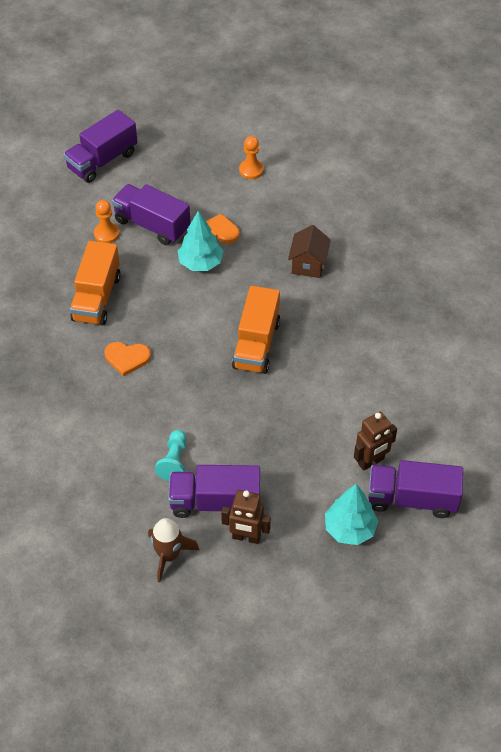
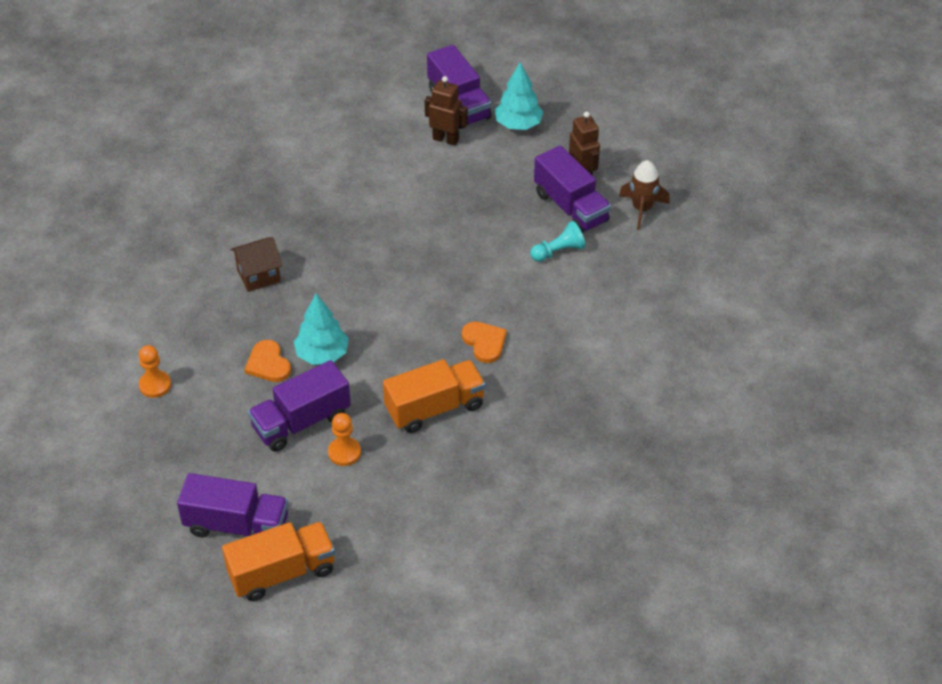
camera: 125 degrees left, 5 degrees down
(152, 225) = (301, 422): purple truck -> purple truck turned 60 degrees clockwise
(256, 344) = (388, 263): orange truck -> orange truck (282, 572)

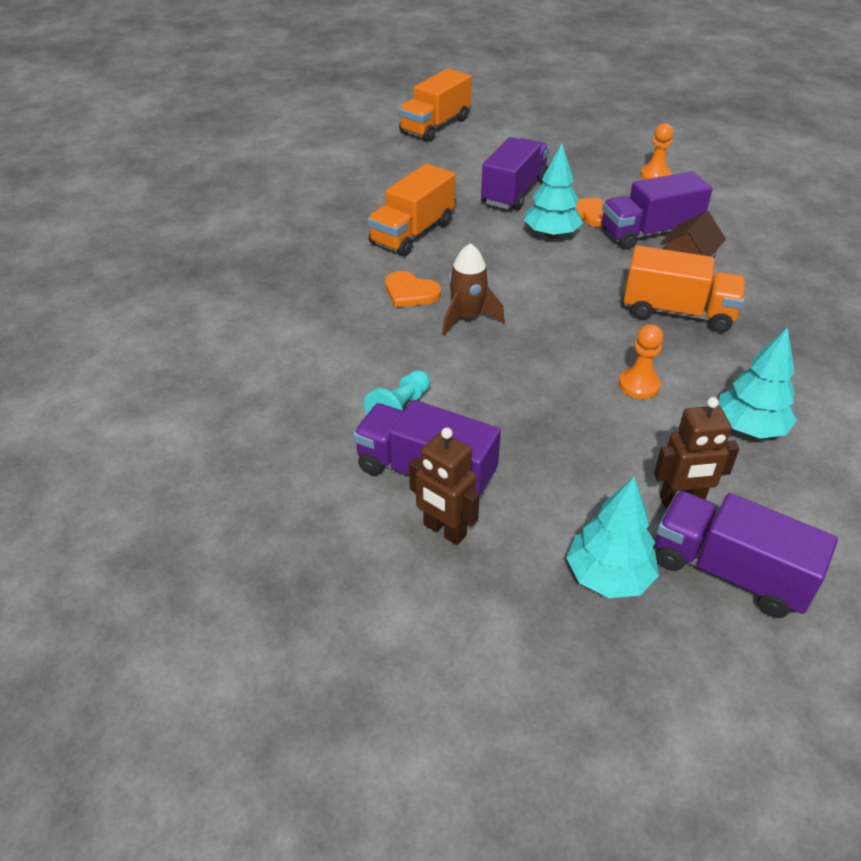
camera: 150 degrees right, 5 degrees down
(237, 525) = (492, 134): purple truck -> purple truck (649, 233)
(311, 243) = (678, 312): none -> orange truck
(344, 452) = (459, 187): orange pawn -> orange pawn (639, 385)
(364, 156) = (749, 428): none -> turquoise tree
(642, 209) = (323, 513): brown rocket -> brown rocket (467, 318)

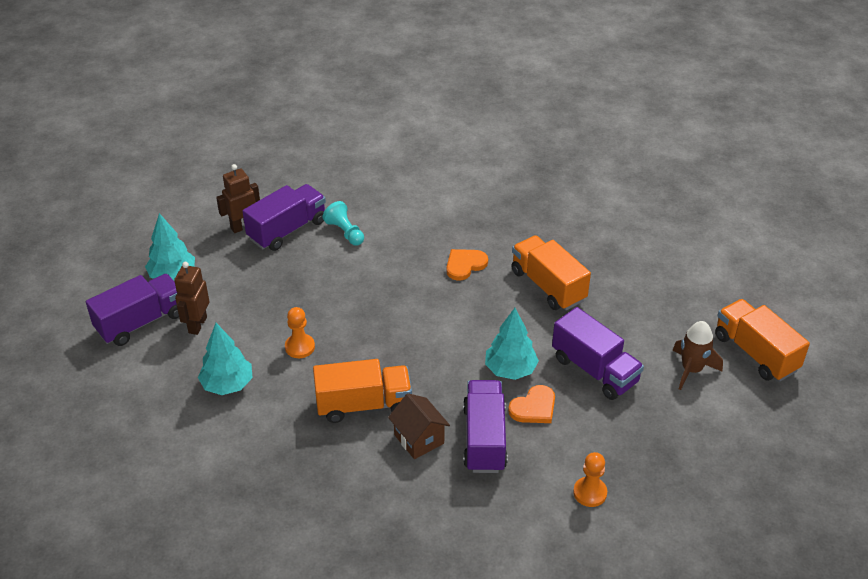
camera: 110 degrees right, 0 degrees up
(467, 318) = (419, 285): brown rocket -> brown rocket (691, 369)
(678, 312) = (364, 405): orange truck -> orange truck turned 135 degrees counterclockwise

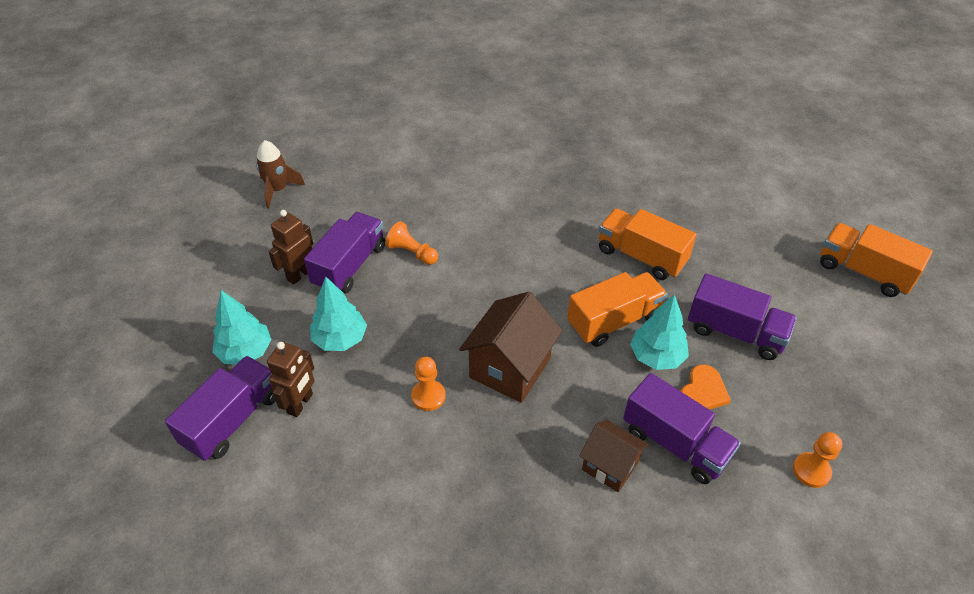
camera: 20 degrees left, 5 degrees up
(197, 325) = (300, 404): brown robot -> brown robot turned 150 degrees counterclockwise
(227, 385) = (369, 467): turquoise tree -> turquoise tree (340, 339)
(345, 232) = (412, 253): turquoise pawn -> orange pawn
(364, 405) = (531, 444): orange truck -> orange truck (614, 321)
(378, 344) = (510, 368): none -> brown house
(465, 265) = (550, 256): orange heart -> none
(484, 439) = (675, 443): purple truck -> purple truck turned 150 degrees clockwise
(691, 369) = (820, 305): brown rocket -> brown rocket (278, 190)

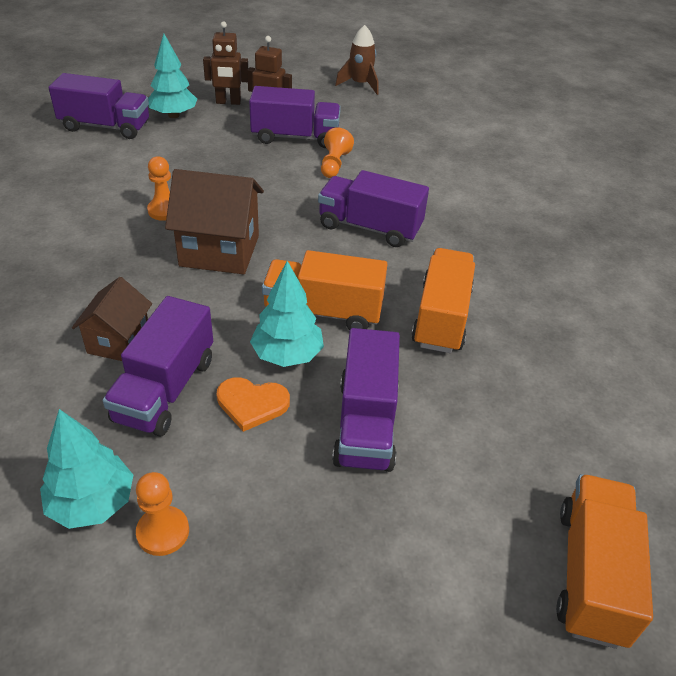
camera: 65 degrees right, 5 degrees down
(300, 404) = (132, 151): brown robot -> brown robot (228, 102)
(340, 339) = (208, 152): turquoise tree -> turquoise tree (92, 503)
(518, 260) = (370, 227): none -> purple truck
(614, 321) = (323, 312): orange truck -> orange truck turned 150 degrees clockwise

